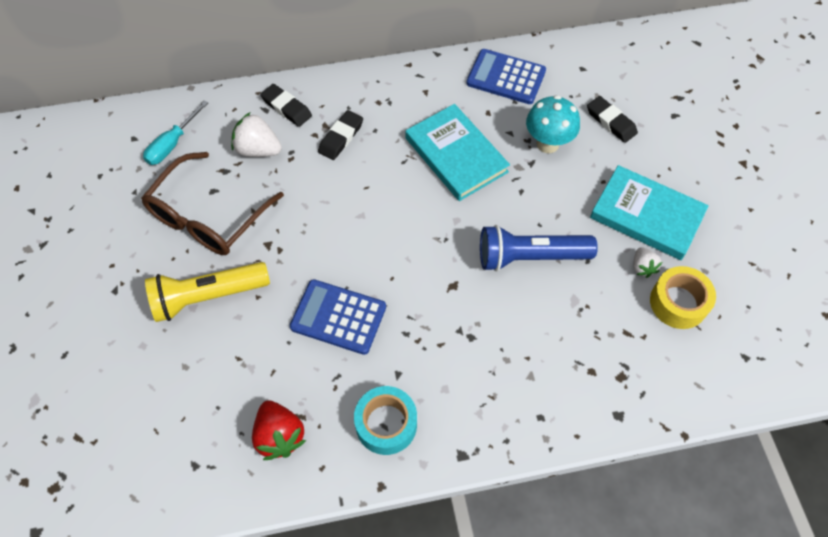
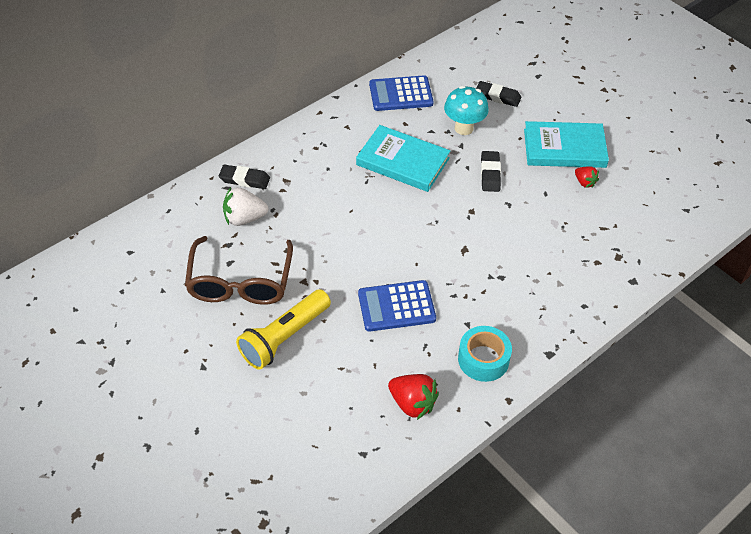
camera: 30 degrees left, 10 degrees down
(172, 144) = (168, 243): turquoise screwdriver -> none
(341, 137) = (305, 184): black eraser -> black eraser (490, 174)
(530, 257) = (505, 208): blue flashlight -> none
(642, 267) = (584, 182): white strawberry -> red strawberry
(678, 303) = (623, 195): yellow tape -> none

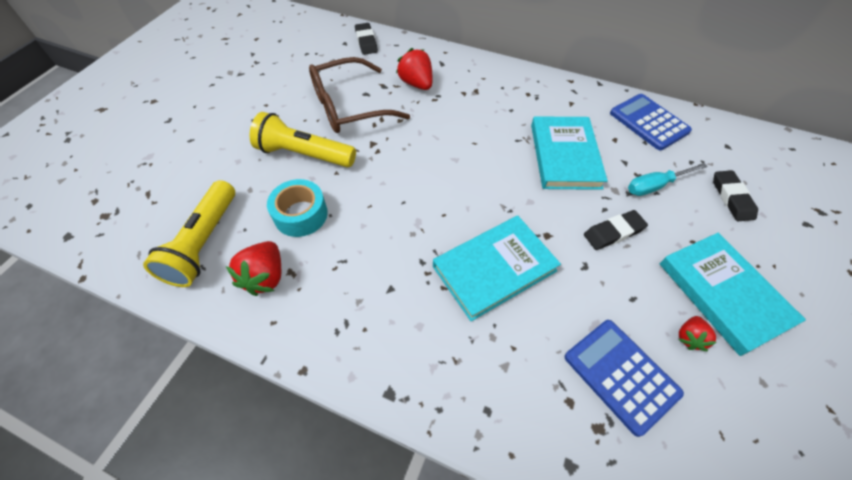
camera: 65 degrees right, 5 degrees up
(244, 179) = (457, 68): black eraser -> black eraser (366, 41)
(244, 218) = (416, 84): white strawberry -> red strawberry
(349, 442) = (204, 243): none -> yellow flashlight
(396, 306) = (380, 219): blue calculator -> blue calculator (621, 375)
(464, 128) = (655, 186): turquoise mushroom -> turquoise screwdriver
(483, 255) = (494, 268): none -> turquoise book
(483, 359) = (349, 322): turquoise tape -> turquoise tape (301, 214)

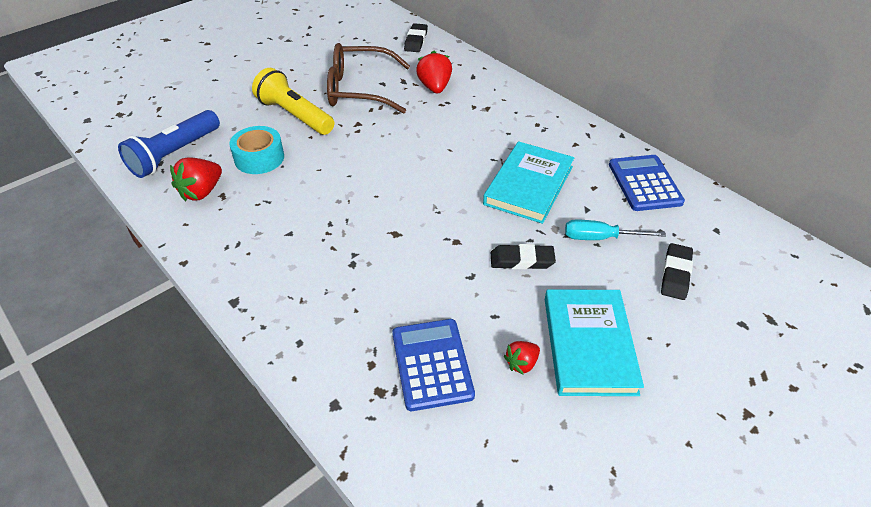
camera: 25 degrees right, 10 degrees down
(204, 243) = (174, 154): yellow flashlight -> blue flashlight
(494, 268) = (386, 249): turquoise book -> none

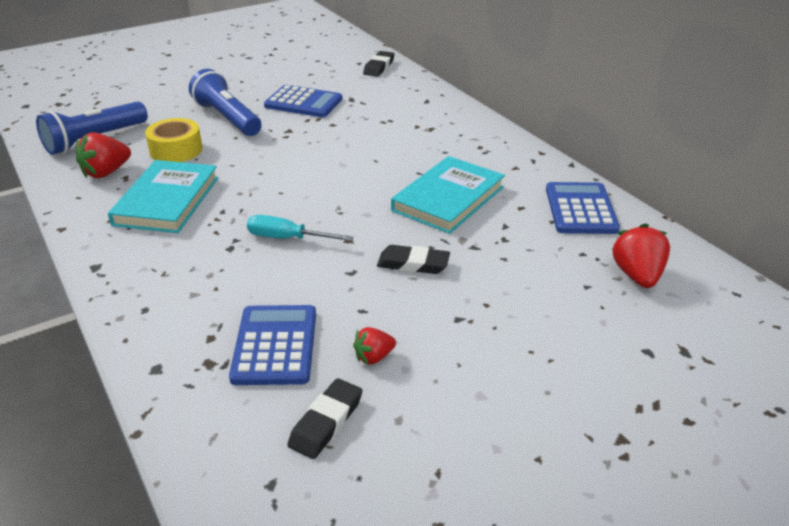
camera: 10 degrees right, 10 degrees down
(259, 158) = (176, 150): turquoise tape -> yellow tape
(294, 115) = (227, 118): yellow flashlight -> blue flashlight
(360, 89) = (303, 103): brown glasses -> blue calculator
(434, 87) = (382, 107): red strawberry -> red strawberry (637, 276)
(589, 345) = (457, 349): turquoise book -> turquoise book (167, 201)
(600, 238) = (510, 253): turquoise screwdriver -> turquoise screwdriver (287, 238)
(675, 274) = (584, 295): black eraser -> black eraser (326, 422)

